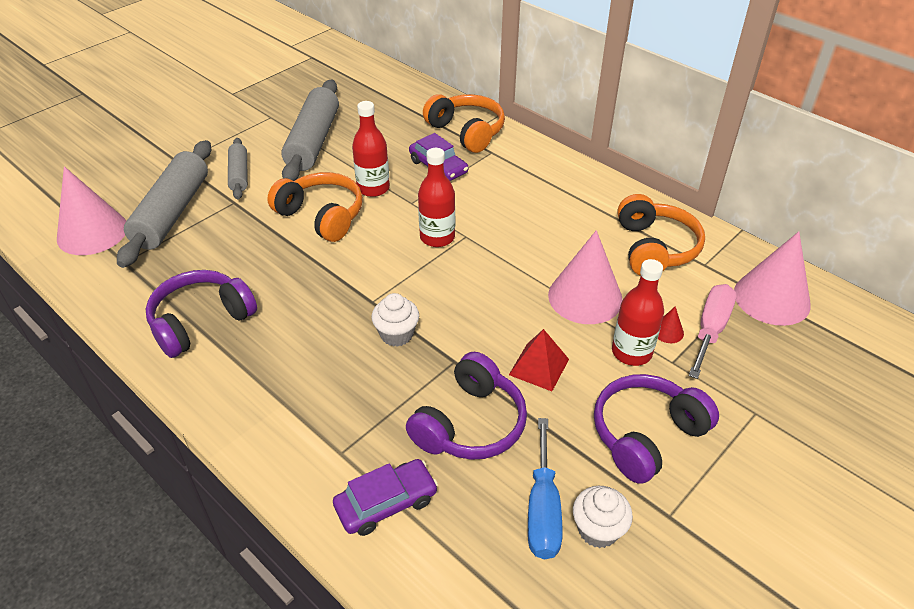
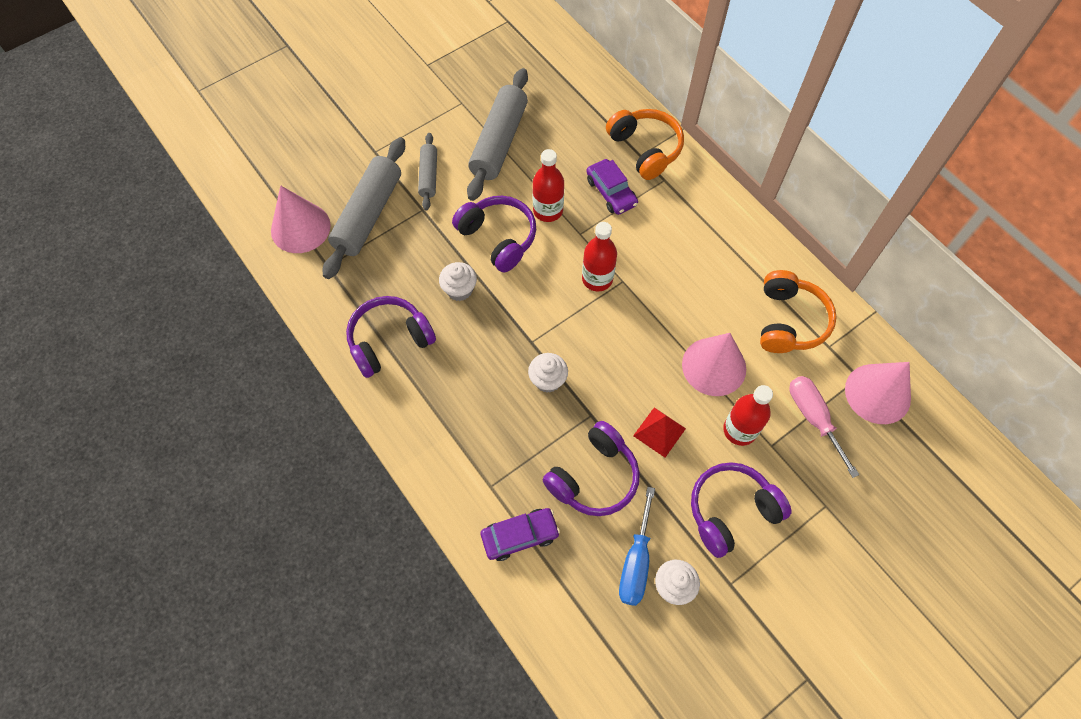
camera: 10 degrees right, 20 degrees up
(282, 265) = (459, 290): none -> white cupcake
(321, 216) = (498, 238): orange headphones -> purple headphones
(668, 331) = (776, 414): red cone -> none
(710, 329) = (813, 418): pink screwdriver -> pink screwdriver turned 60 degrees counterclockwise

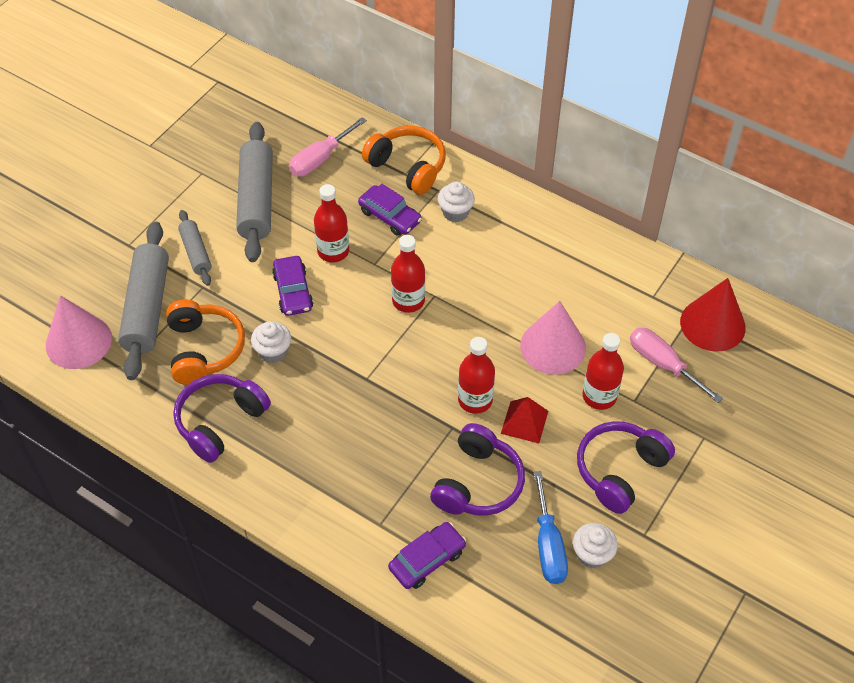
camera: 20 degrees left, 10 degrees down
(498, 238) = (293, 291): purple headphones -> purple car
(548, 380) = (397, 409): white cupcake -> white cupcake (455, 212)
(569, 119) = (320, 159): none -> pink screwdriver
(621, 395) = (475, 400): none -> red bottle
(789, 321) = (607, 285): orange headphones -> orange headphones (204, 349)
(877, 393) = (712, 324): pink cone -> red cone

